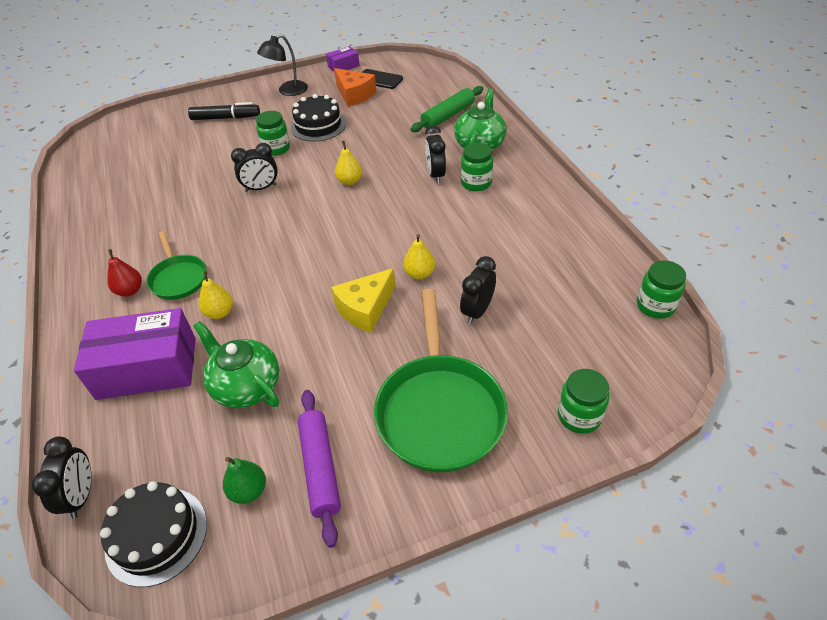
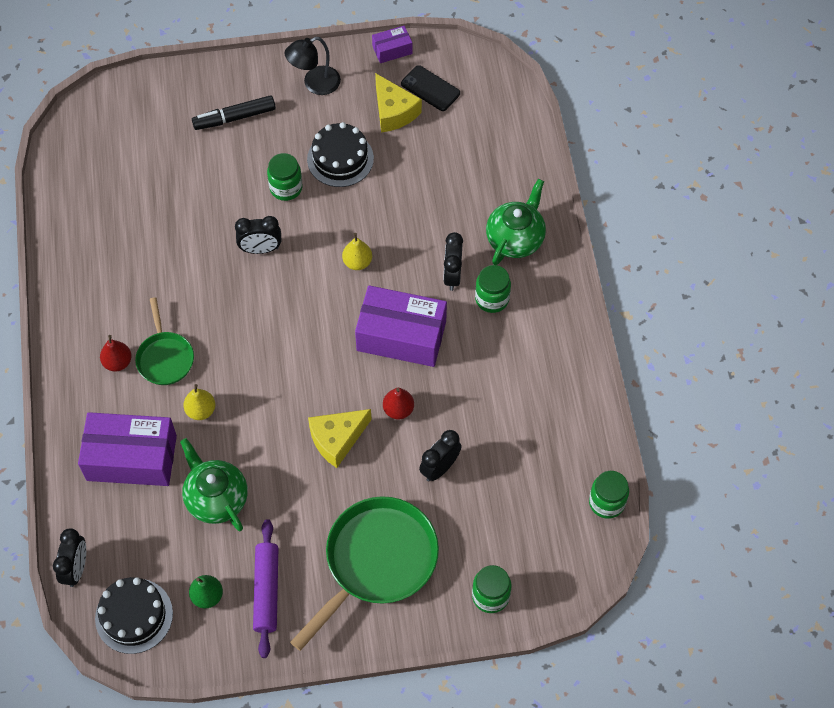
camera: 10 degrees right, 15 degrees up
(225, 118) = (234, 118): black marker -> black marker turned 150 degrees clockwise
(354, 95) = (394, 112): orange cheese -> yellow cheese
(404, 221) = (401, 336): none -> purple box
(419, 274) = (398, 410): yellow pear -> red pear
(439, 410) = (376, 562): green pan -> green pan turned 150 degrees counterclockwise
(448, 116) = (494, 179): green rolling pin -> none

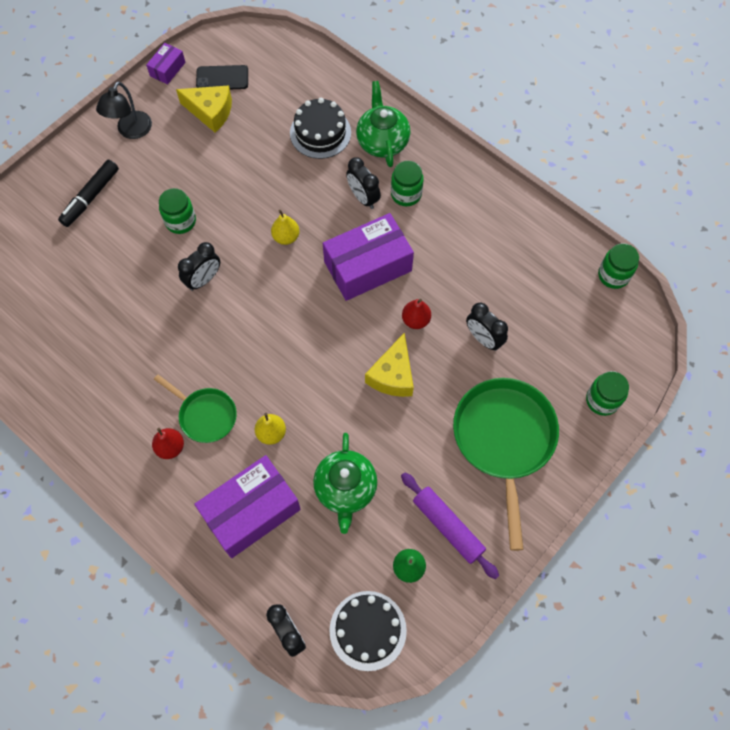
camera: 40 degrees left, 5 degrees up
(216, 498) = (345, 489): green teapot -> green teapot turned 105 degrees counterclockwise
(340, 159) = (202, 172): black cake -> black cake (320, 133)
(440, 468) = (483, 339): black clock -> black clock turned 45 degrees counterclockwise

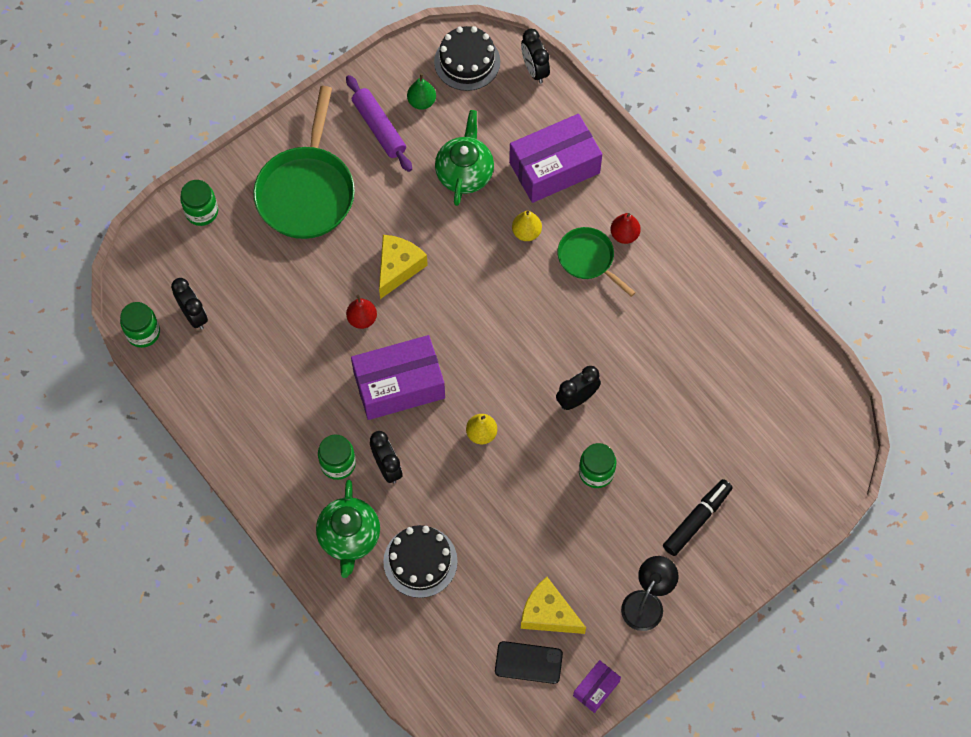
camera: 170 degrees left, 0 degrees up
(483, 339) = (298, 289): black clock -> black clock (194, 315)

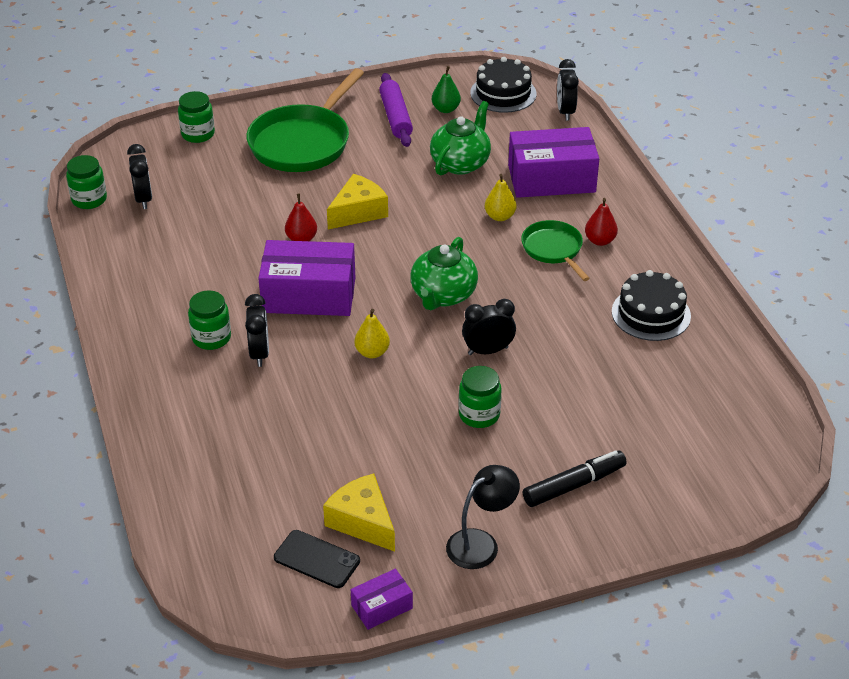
camera: 20 degrees right, 25 degrees down
(349, 537) = (186, 398): green teapot -> green teapot (443, 295)
(420, 561) = (248, 438): black cake -> black cake (651, 314)

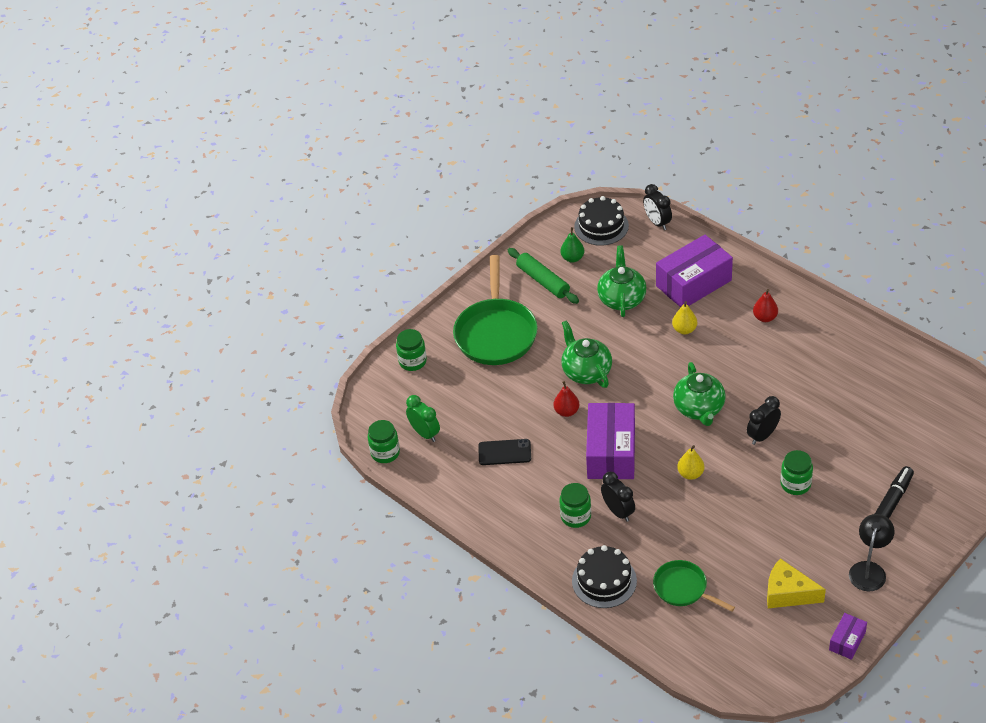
camera: 25 degrees left, 5 degrees up
(143, 199) = (425, 433): black clock -> green clock
(309, 295) = (611, 452): purple box -> purple box turned 60 degrees counterclockwise
(316, 559) = (782, 632): black phone -> black phone (504, 452)
(358, 212) = (586, 371): yellow cheese -> green teapot
(395, 117) = (543, 281): purple rolling pin -> green rolling pin
(553, 250) = (741, 339): green pan -> green pan (683, 588)
(651, 314) = (840, 358): black cake -> black cake (604, 581)

